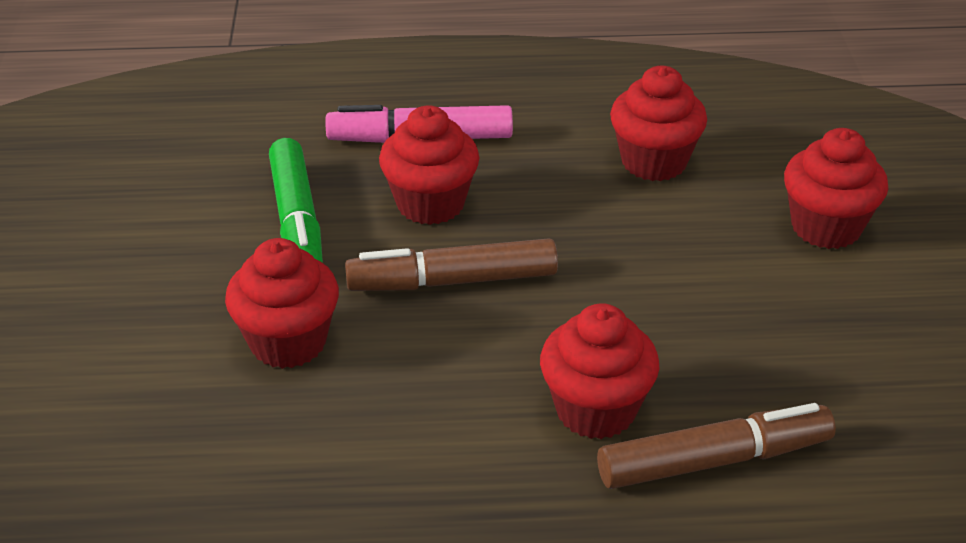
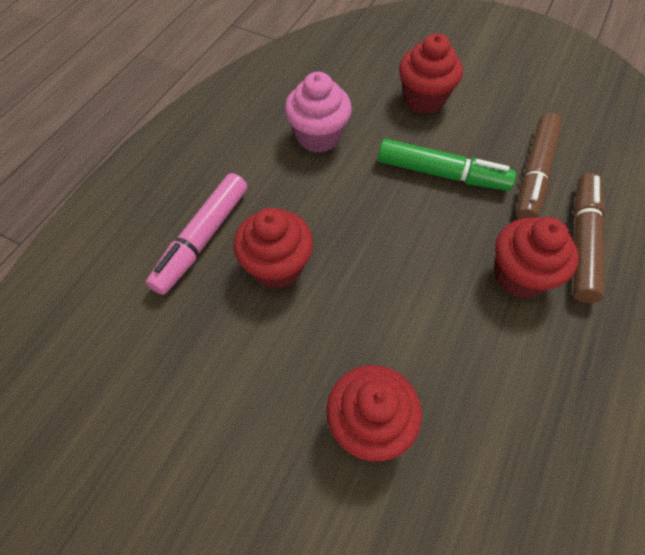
camera: 60 degrees left, 20 degrees up
(297, 222) = (239, 358): green marker -> green marker (442, 173)
(452, 281) = (364, 292): brown marker -> brown marker (534, 174)
(654, 162) = (318, 137): red cupcake -> pink cupcake

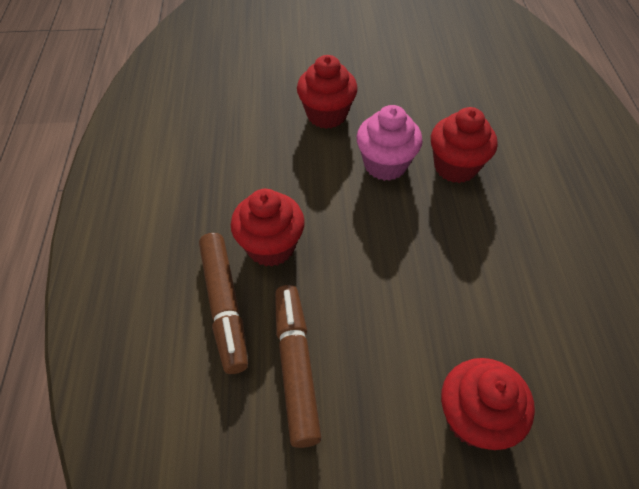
camera: 150 degrees right, 5 degrees down
(202, 239) = (525, 159): pink marker -> none
(318, 137) = (535, 296): pink cupcake -> pink cupcake (385, 164)
(442, 173) = (388, 316): green marker -> none

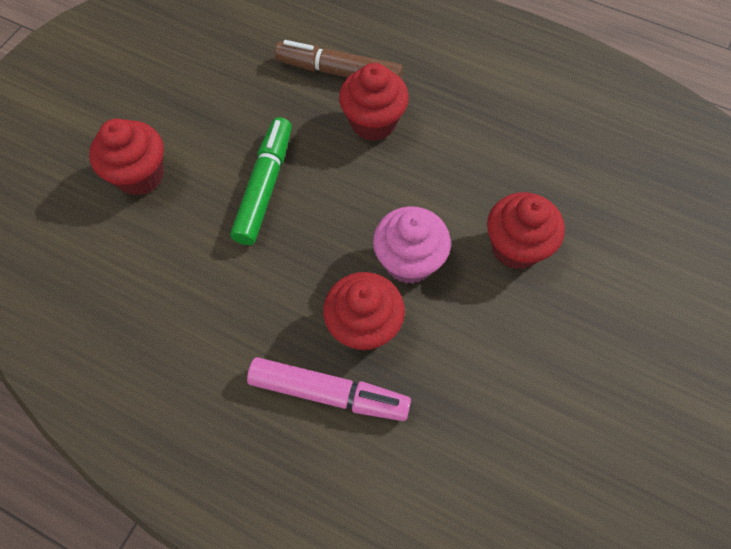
camera: 120 degrees right, 10 degrees up
(296, 366) = (259, 93): brown marker -> none
(398, 294) = (264, 186): none -> green marker
(516, 163) = (329, 393): none -> pink marker

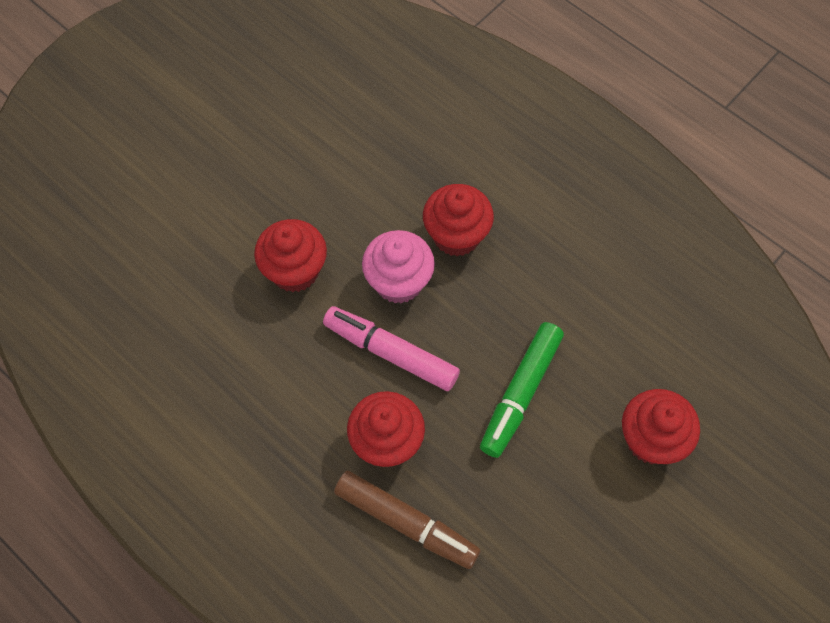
camera: 165 degrees left, 0 degrees up
(329, 393) = (499, 191): pink marker -> pink marker (390, 353)

